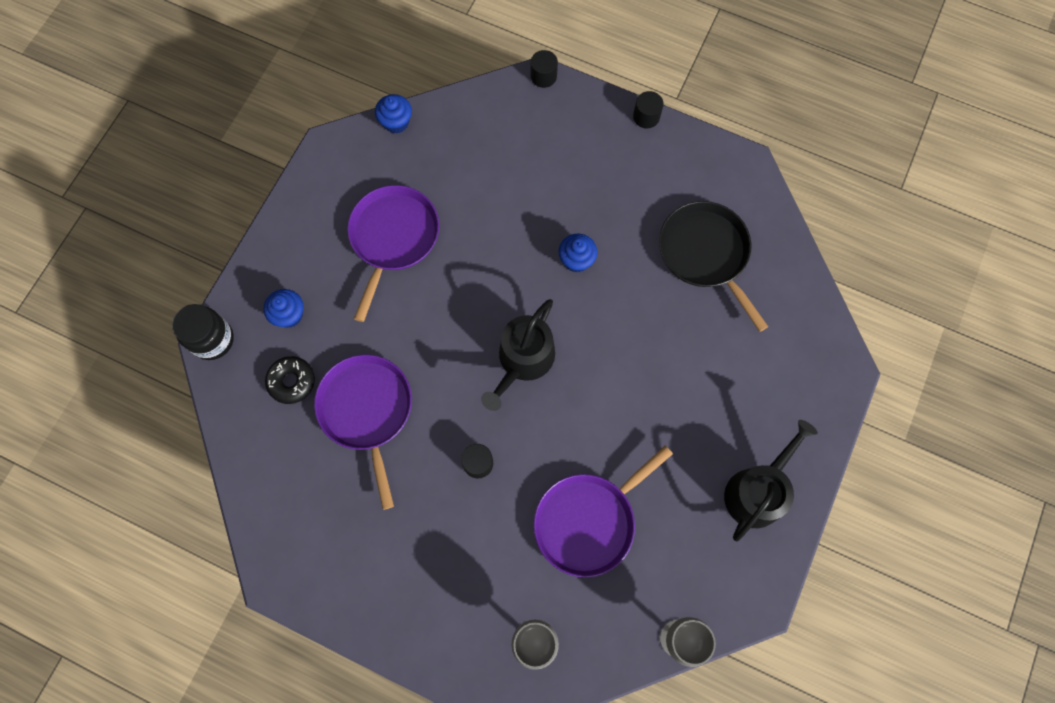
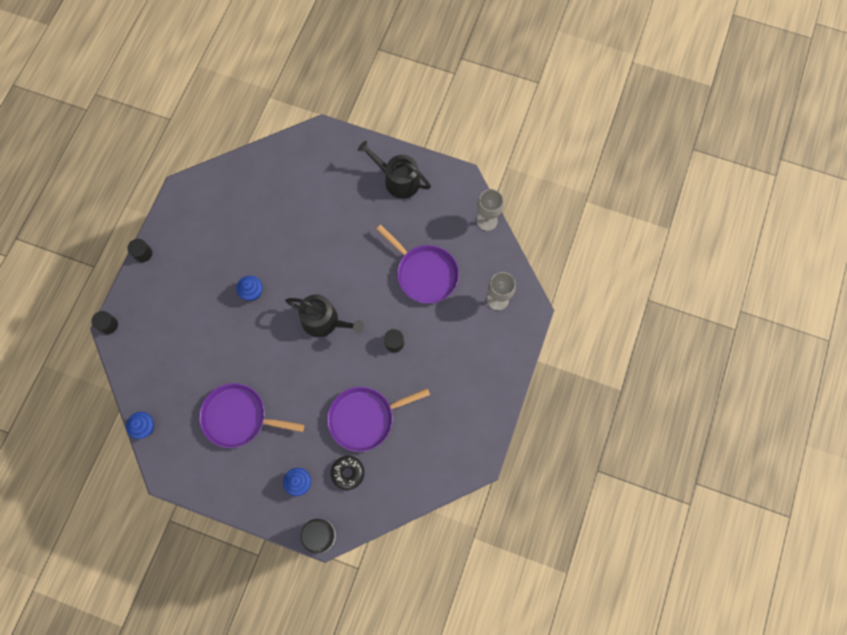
camera: 95 degrees left, 0 degrees up
(705, 253) = (245, 212): black pan -> none

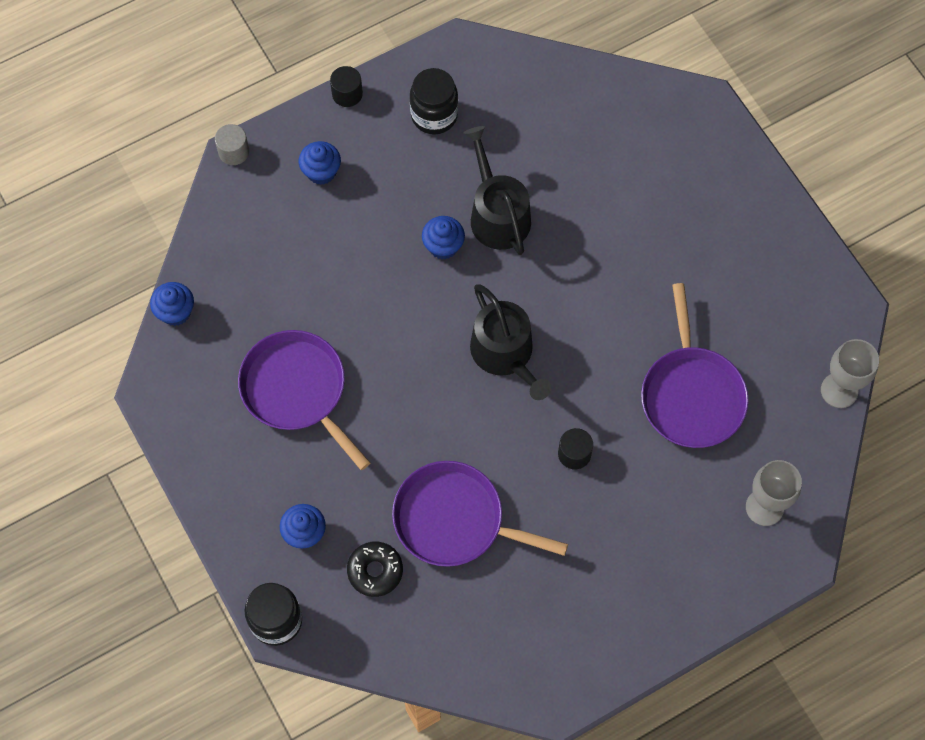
camera: 40 degrees right, 5 degrees down
(108, 325) = (234, 151): black cylinder -> grey cylinder
(162, 301) = (321, 172): none -> blue cupcake
(195, 232) = (434, 115): none -> black jar
(397, 179) = (759, 243): black watering can -> black watering can (497, 214)

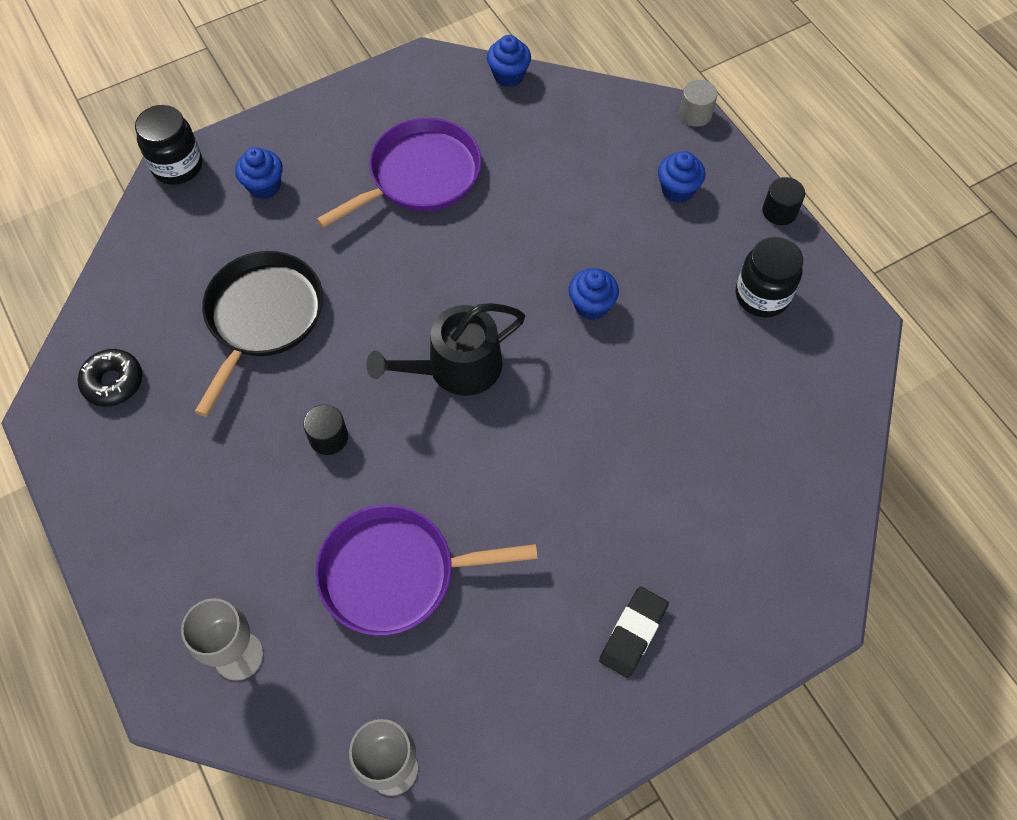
camera: 90 degrees right, 5 degrees down
(375, 571) = (216, 246): black donut -> black donut (113, 382)
(454, 520) = (262, 317): purple pan -> black pan
(497, 214) = (636, 360): black watering can -> none
(729, 227) = (633, 633): none -> black eraser

